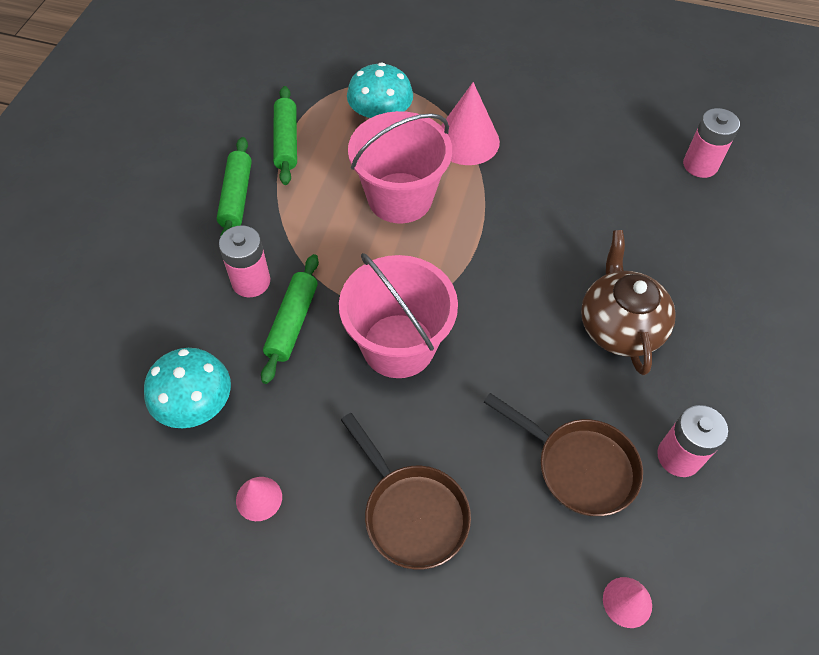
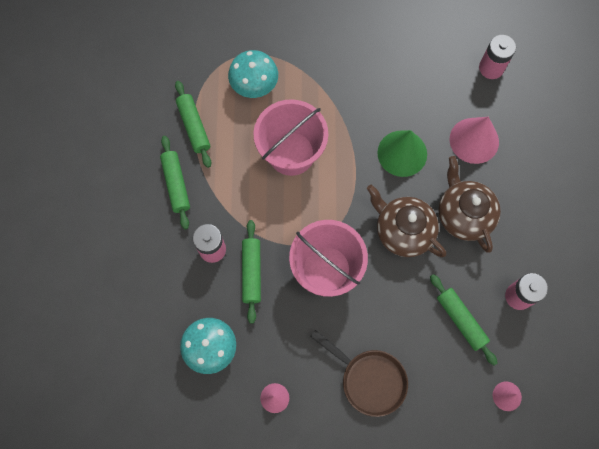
camera: 15 degrees left, 15 degrees up
(467, 141) = (323, 90): pink cone -> pink cone (474, 140)
(524, 325) = (403, 231): none -> brown teapot
(551, 232) = (402, 153): none -> green cone
(579, 466) = (461, 320): brown pan -> green rolling pin

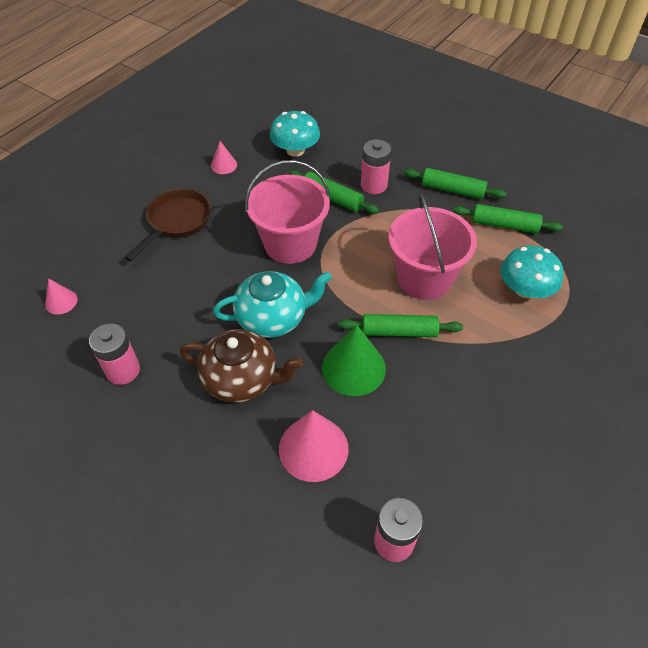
camera: 125 degrees right, 20 degrees down
(369, 379) = (176, 222): brown pan -> brown pan turned 135 degrees clockwise
(403, 231) = (273, 318): brown teapot -> turquoise teapot
(461, 320) = (152, 310): green rolling pin -> green rolling pin (399, 331)

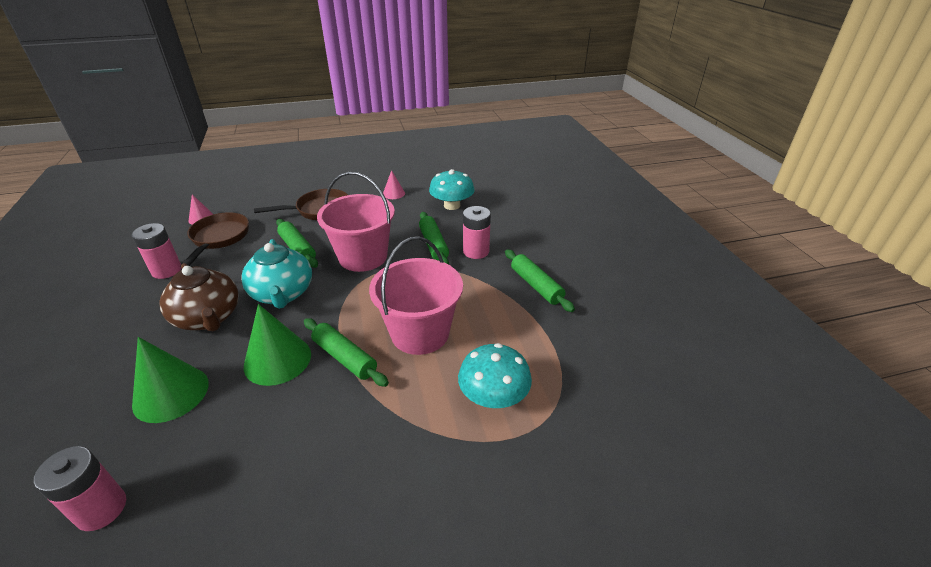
camera: 40 degrees right, 15 degrees down
(121, 309) = (219, 238): none -> brown pan
(273, 318) = (282, 294): turquoise teapot -> turquoise teapot turned 45 degrees clockwise
(313, 448) = (171, 393): pink cone -> green cone
(504, 225) = (546, 335): green rolling pin -> green rolling pin (297, 248)

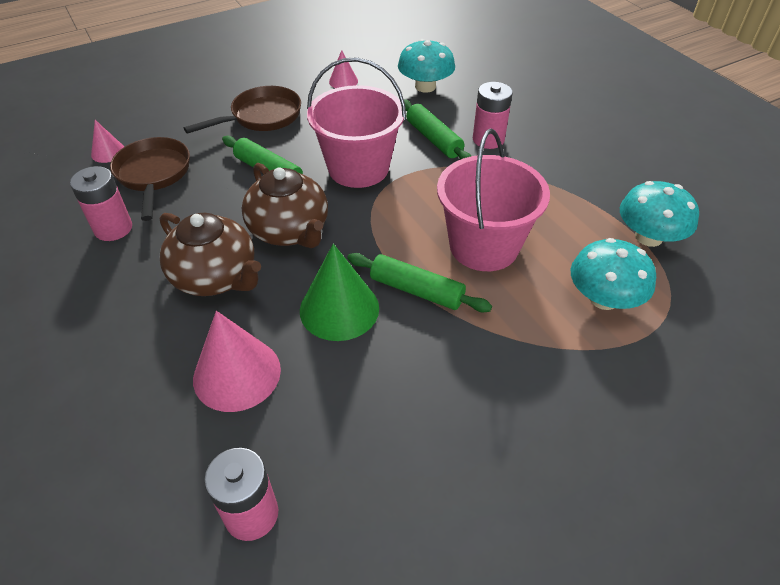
camera: 15 degrees left, 10 degrees up
(171, 393) = (237, 374): green cone -> pink cone
(282, 294) = (290, 231): turquoise teapot -> brown teapot
(536, 286) = (578, 169): green rolling pin -> none
(564, 352) = (648, 237): none -> turquoise mushroom

